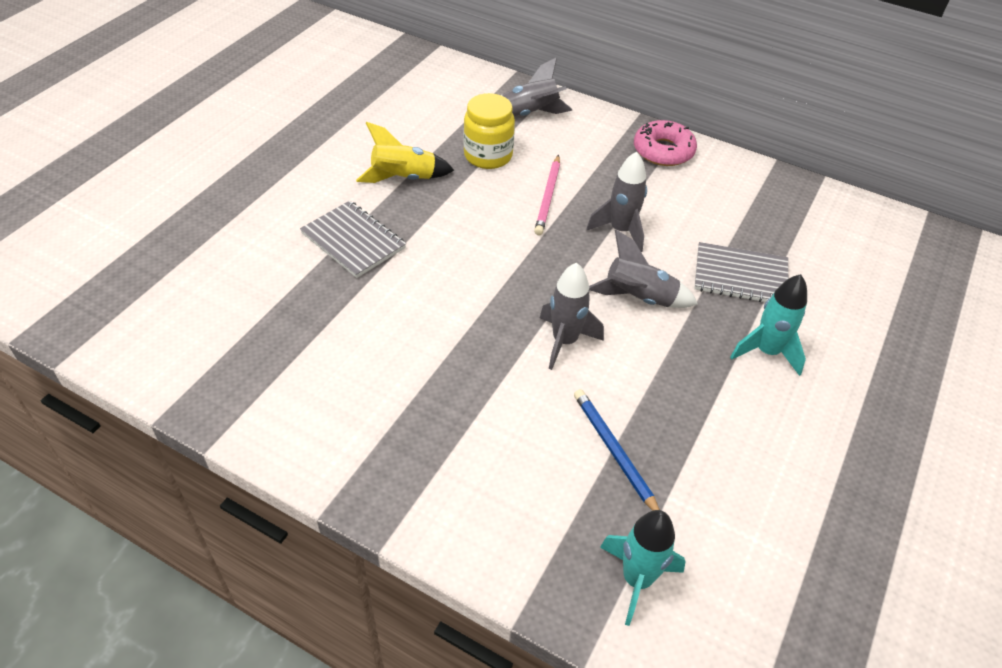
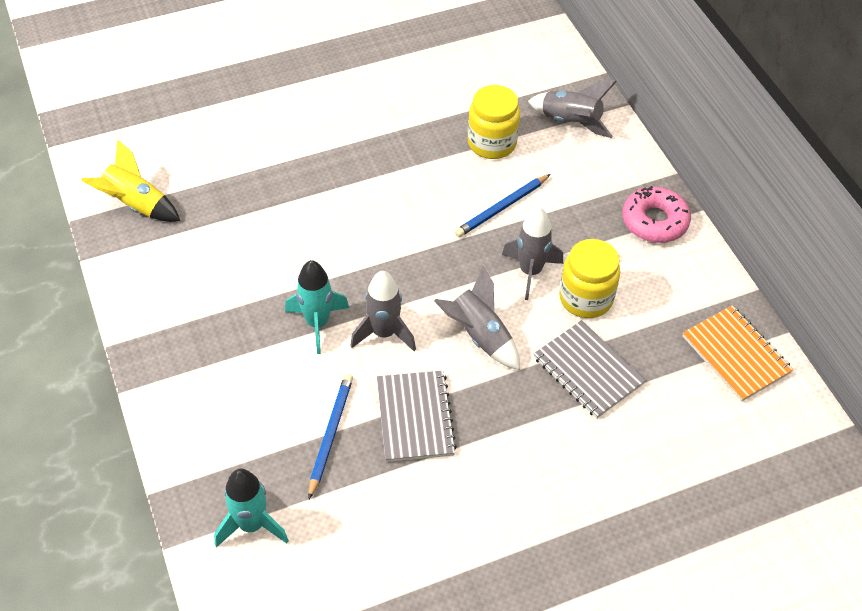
camera: 40 degrees right, 5 degrees up
(353, 241) = (314, 161): grey notebook -> grey notebook (415, 417)
(403, 178) = (402, 127): yellow rocket -> yellow rocket (136, 205)
(548, 197) = (502, 208): pink pencil -> blue pencil
(680, 227) = (585, 298): none -> yellow jar
(766, 352) = (533, 443): turquoise rocket -> turquoise rocket (317, 323)
(814, 208) = (735, 354): none -> orange notebook

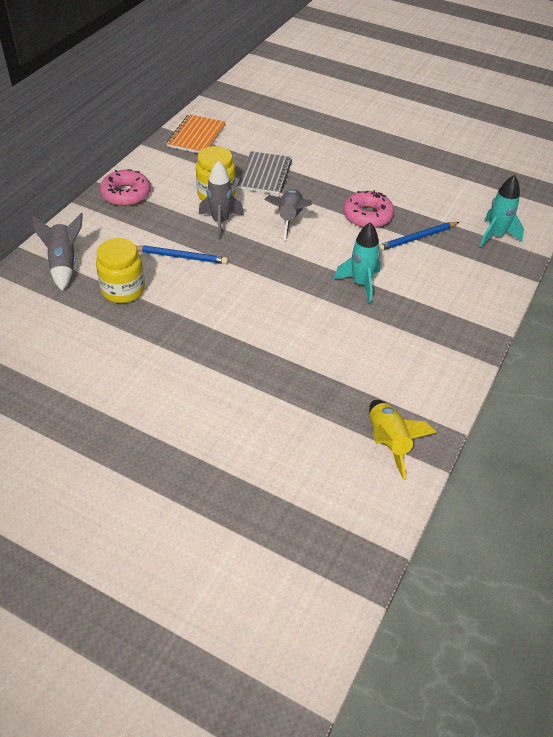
camera: 130 degrees left, 5 degrees down
(384, 333) = (333, 254): grey rocket -> none
(415, 417) = (367, 215): grey notebook -> pink donut

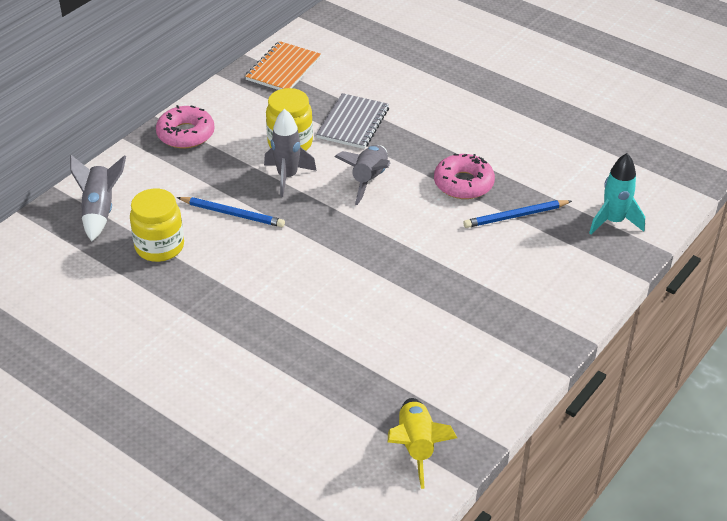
camera: 10 degrees right, 5 degrees down
(361, 284) = (433, 265): turquoise rocket -> none

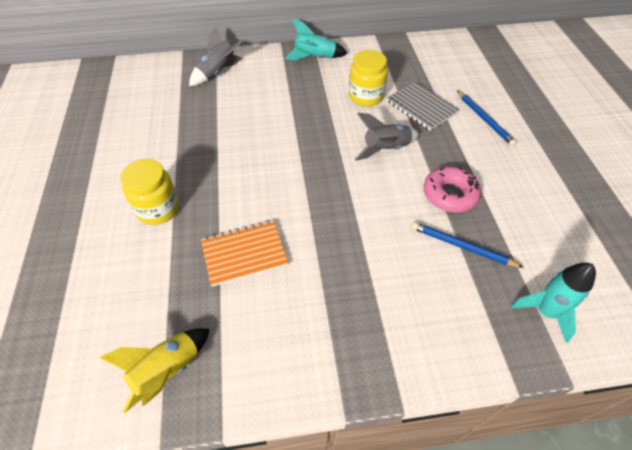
camera: 45 degrees right, 10 degrees up
(159, 247) = (217, 111): yellow jar -> yellow jar (158, 209)
(186, 134) = (314, 58): pink donut -> turquoise rocket
(232, 214) = (278, 118): blue pencil -> blue pencil (484, 119)
(283, 69) = (418, 51): orange notebook -> orange notebook (244, 254)
(287, 177) = (338, 115): grey rocket -> none
(353, 123) = (421, 107): grey notebook -> grey notebook turned 75 degrees clockwise

